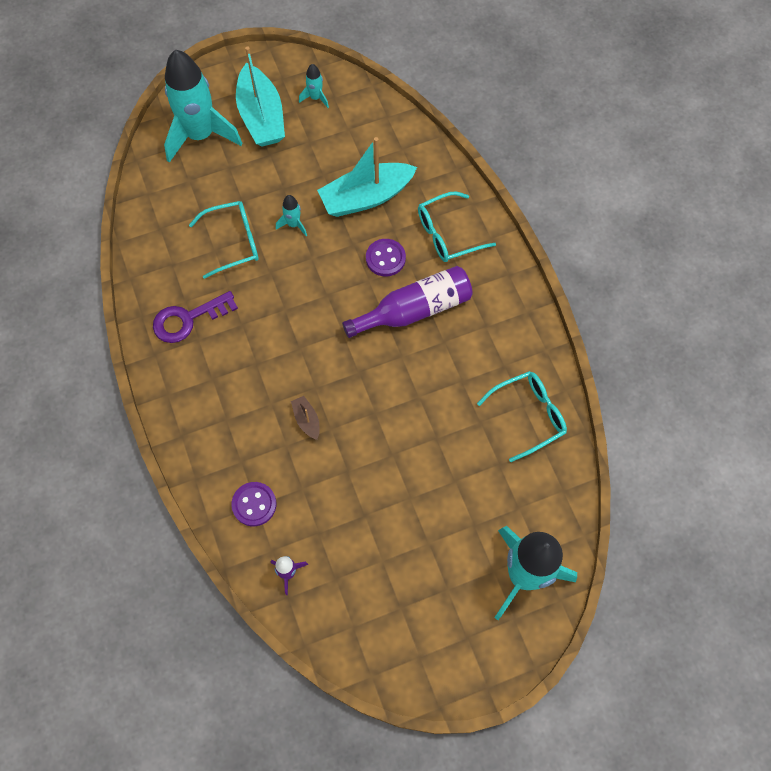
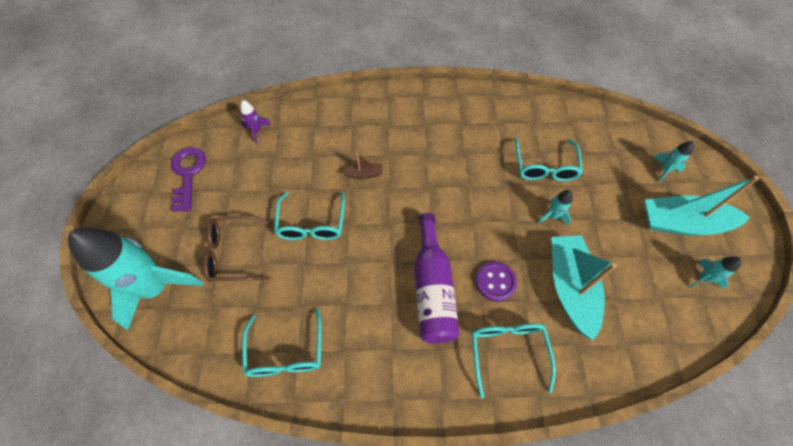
camera: 110 degrees right, 5 degrees down
(188, 319) = (481, 121): purple key -> purple key (188, 174)
(200, 135) = (664, 170): turquoise rocket -> turquoise rocket, size x0.41
(254, 504) = (315, 125): purple button -> none
(390, 450) = (312, 224): none -> turquoise glasses
(455, 515) = (233, 253): none -> brown glasses

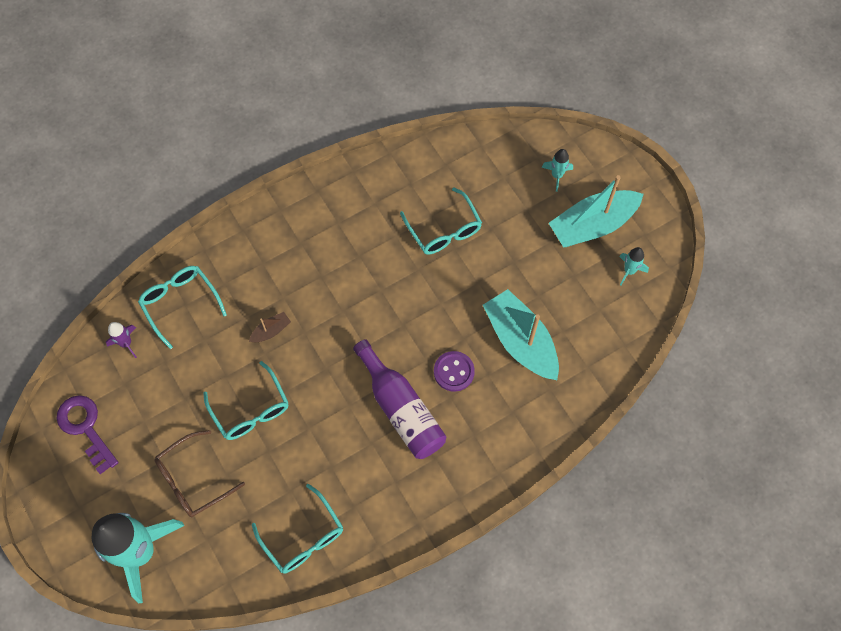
camera: 30 degrees left, 5 degrees up
(508, 351) = (494, 428): turquoise glasses -> turquoise glasses (180, 303)
(552, 216) = (474, 279): turquoise rocket -> none

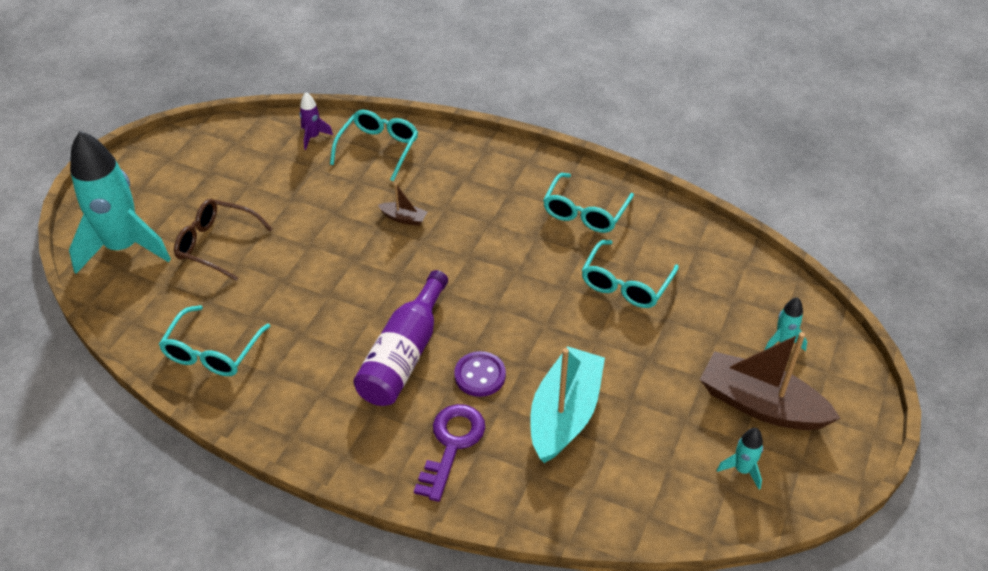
camera: 55 degrees right, 20 degrees down
(86, 428) = (216, 155): purple key -> purple key (451, 445)
(251, 410) = (314, 246): turquoise glasses -> turquoise glasses (585, 212)
(592, 225) = (760, 404): turquoise boat -> brown boat

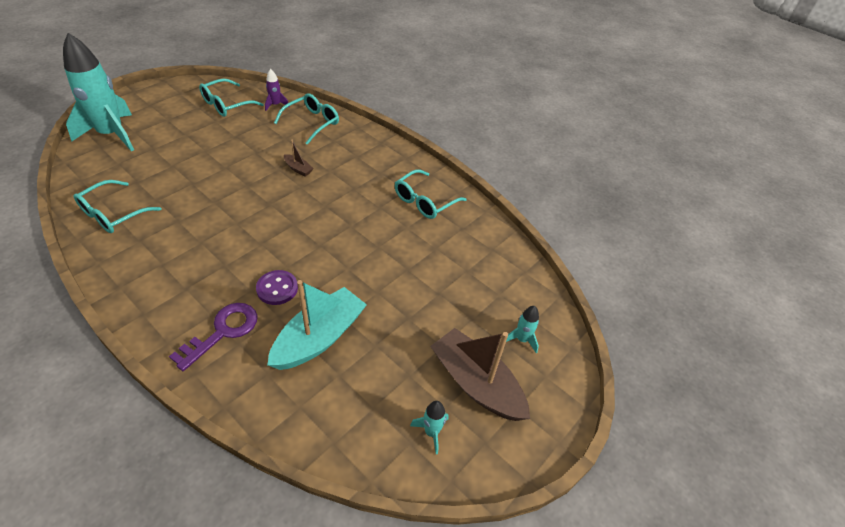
camera: 15 degrees right, 0 degrees up
(216, 244) = (168, 149): brown glasses -> none
(404, 355) = (235, 257): purple bottle -> none
(625, 284) = (424, 259): turquoise glasses -> turquoise glasses (226, 104)

